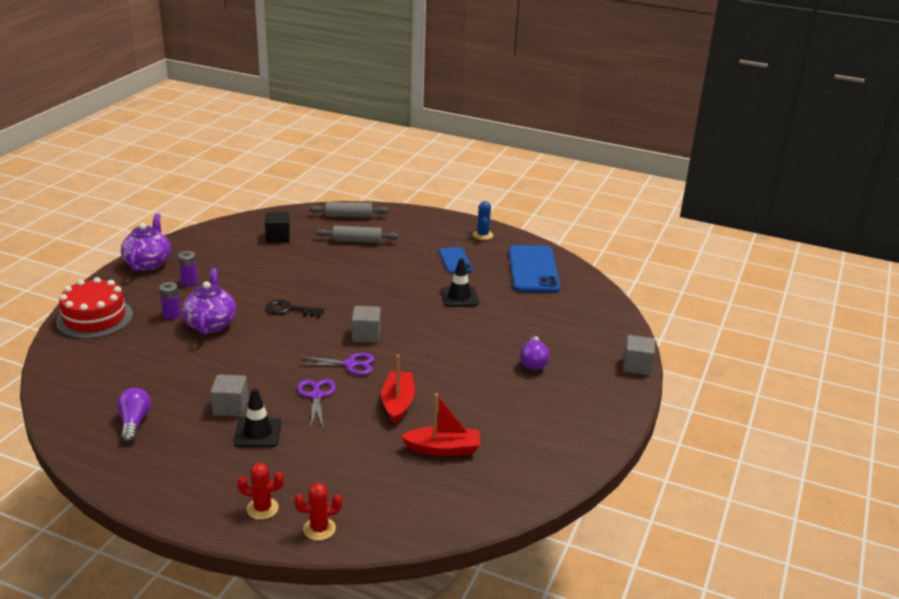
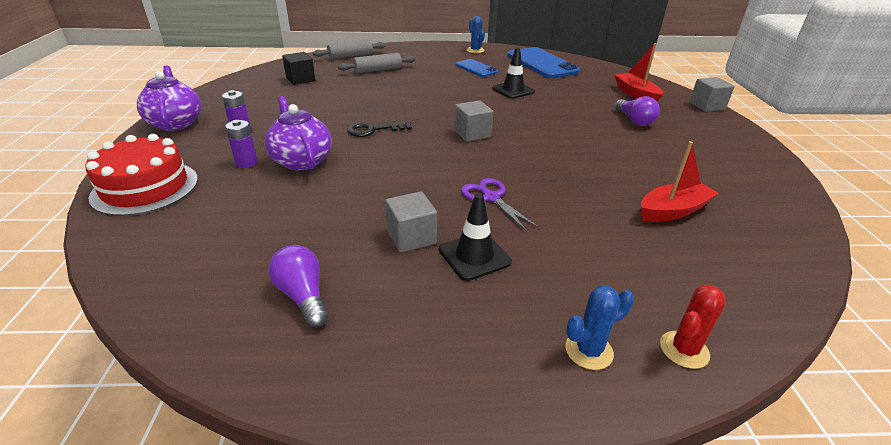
camera: 25 degrees left, 5 degrees up
(262, 508) = (589, 351): red cactus -> blue cactus
(350, 364) = (488, 161): purple scissors -> none
(398, 403) = (576, 182): red boat -> red boat (636, 94)

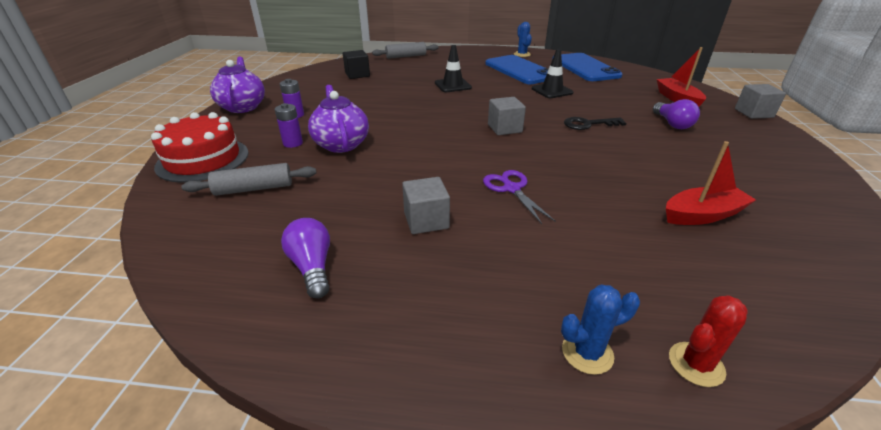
camera: 10 degrees right, 0 degrees up
(374, 130) = (412, 121): black key -> black key (588, 124)
(377, 70) = (427, 69): grey rolling pin -> grey rolling pin (254, 188)
(474, 256) = (484, 243): black traffic cone -> black traffic cone (452, 85)
(476, 68) = (520, 70): blue phone -> blue phone, size x1.80

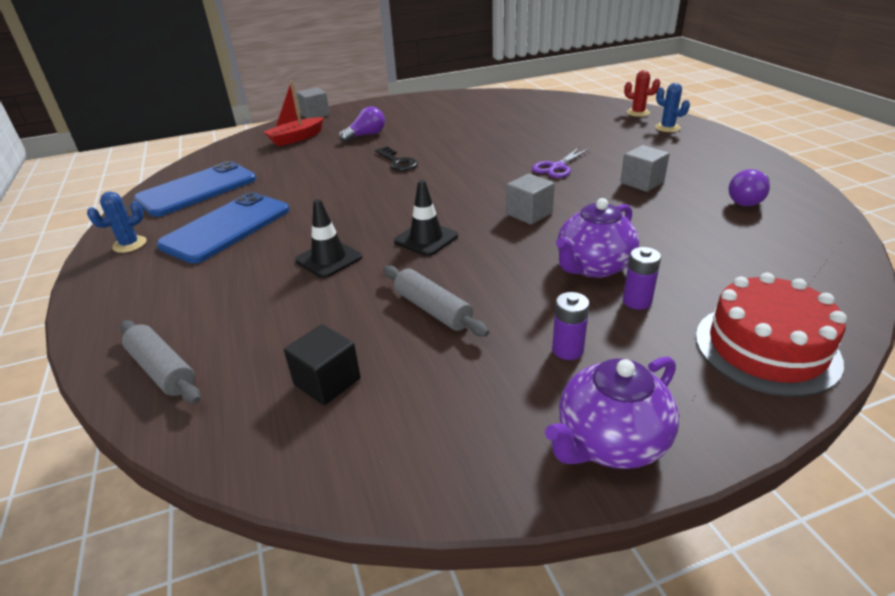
camera: 115 degrees left, 0 degrees up
(254, 188) = (737, 272): grey rolling pin -> grey rolling pin (433, 309)
(504, 128) = (447, 193): grey cube -> grey cube (529, 214)
(552, 91) = (308, 192): black traffic cone -> black traffic cone (426, 239)
(702, 215) = (512, 118): red boat -> none

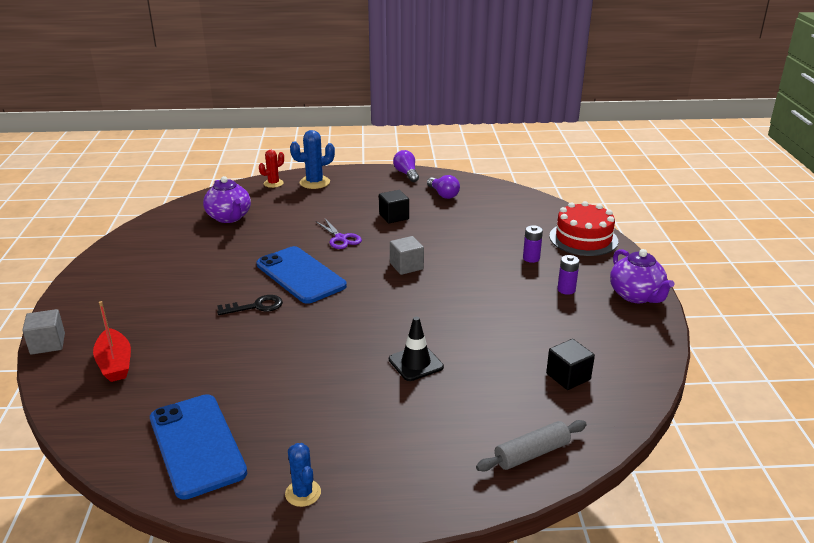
camera: 75 degrees left, 5 degrees down
(226, 227) = (315, 421): blue phone -> blue phone (300, 275)
(366, 135) = (164, 316): purple light bulb -> purple light bulb (406, 174)
(426, 239) = (414, 314): black traffic cone -> none
(433, 309) = (508, 326): grey rolling pin -> none
(593, 266) = (489, 261): purple teapot -> purple teapot (229, 217)
(642, 182) = (394, 217): grey cube -> black cube
(667, 128) = (314, 182): blue cactus -> blue cactus, size x1.53

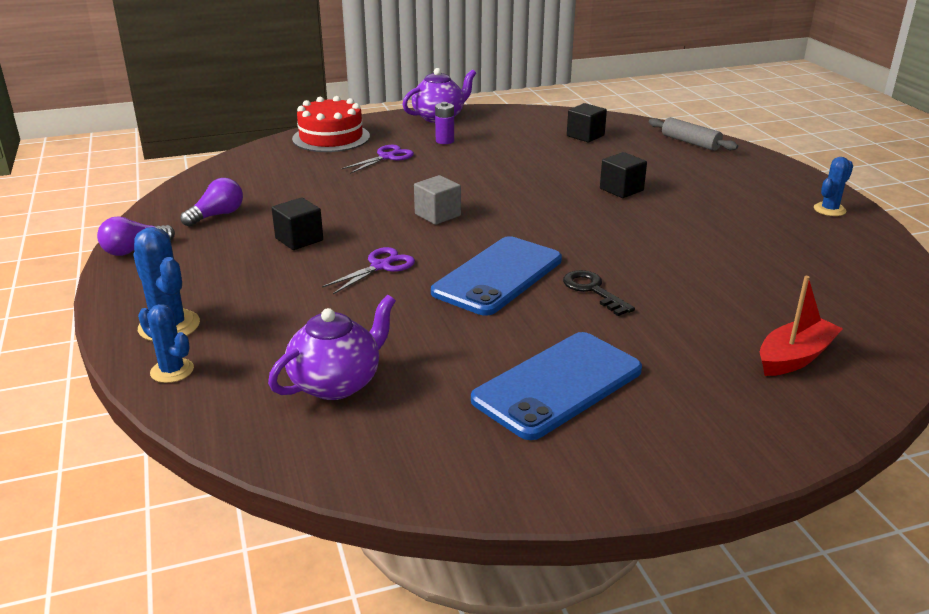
camera: 105 degrees left, 0 degrees up
(47, 344) = (821, 436): grey cube -> none
(196, 445) = (843, 266): blue phone -> blue phone (558, 385)
(273, 183) = (172, 371): red cactus -> blue cactus
(416, 363) = (621, 189): black traffic cone -> black cube
(531, 258) = (387, 157): purple battery -> purple scissors

